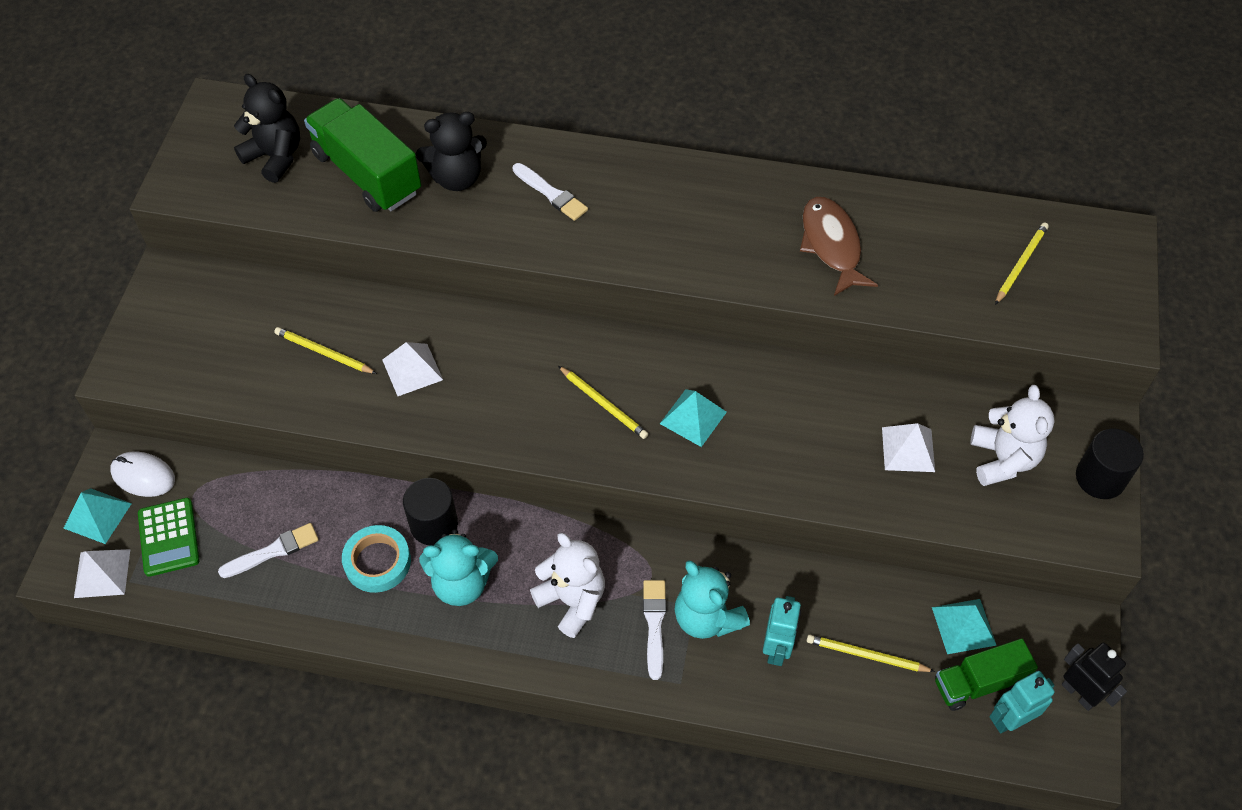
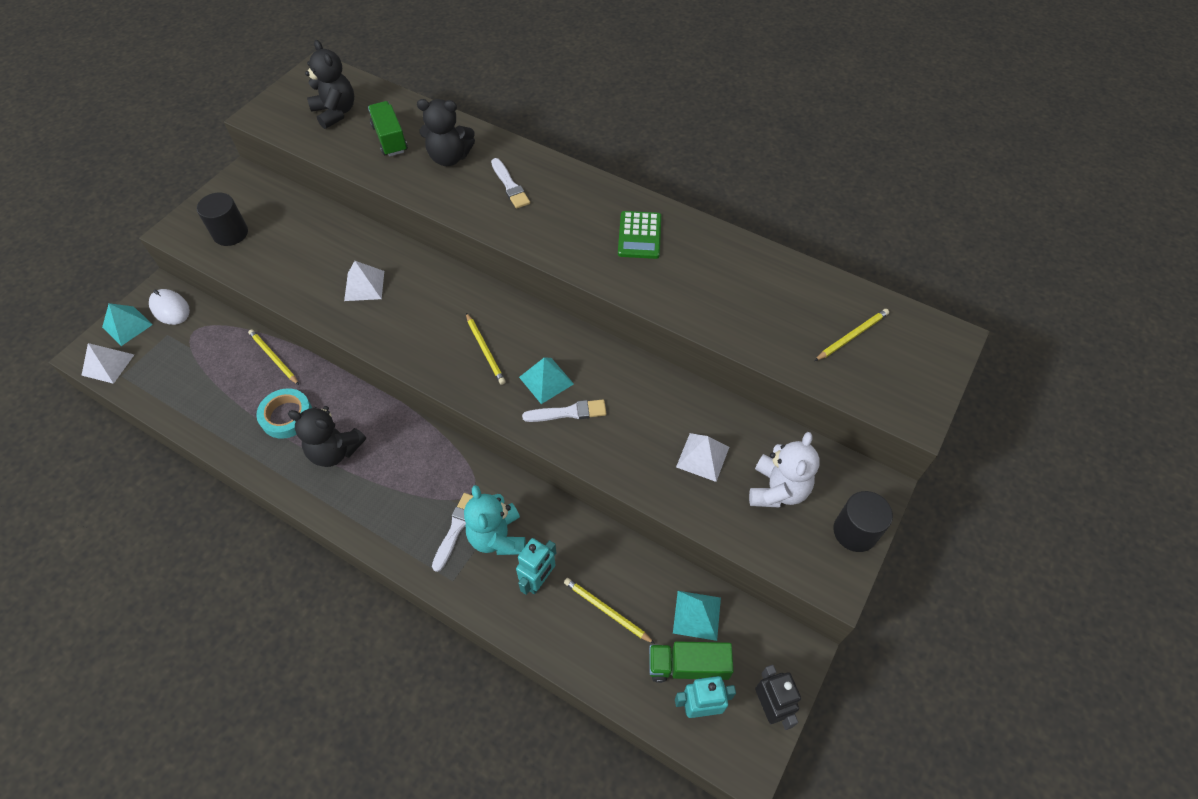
camera: 20 degrees right, 0 degrees up
(168, 537) = (162, 354): green calculator -> green calculator (639, 235)
(273, 551) = (223, 386): white brush -> white brush (568, 412)
(324, 353) = (311, 257): yellow pencil -> yellow pencil (273, 358)
(367, 173) = (390, 139): green truck -> green truck, size x0.63
(434, 524) = (339, 402): black cylinder -> black cylinder (230, 233)
(461, 583) = (335, 451): turquoise teddy bear -> black teddy bear
(572, 601) = (405, 490): white teddy bear -> none
(831, 245) = (702, 279): brown fish -> none

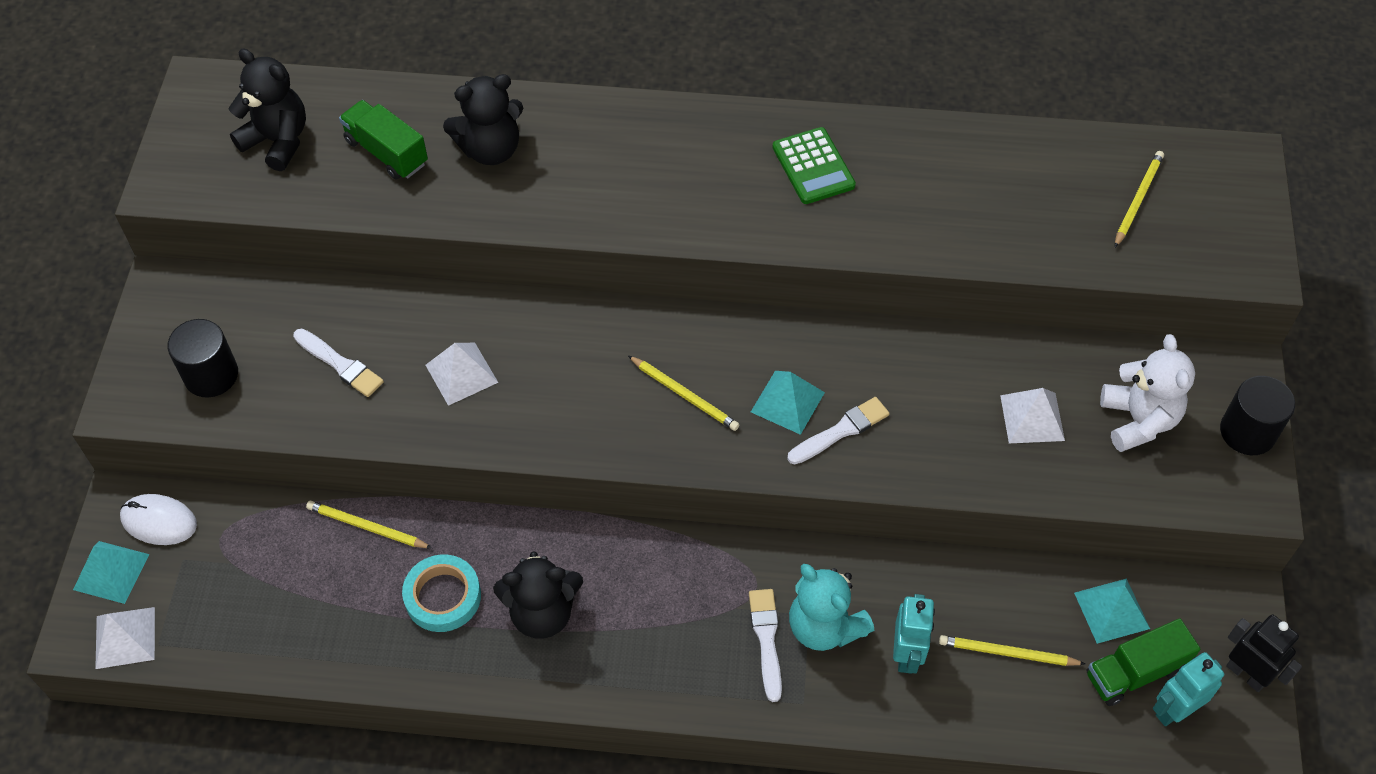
camera: 25 degrees left, 0 degrees up
(510, 186) = (601, 160): white brush -> white brush (340, 364)

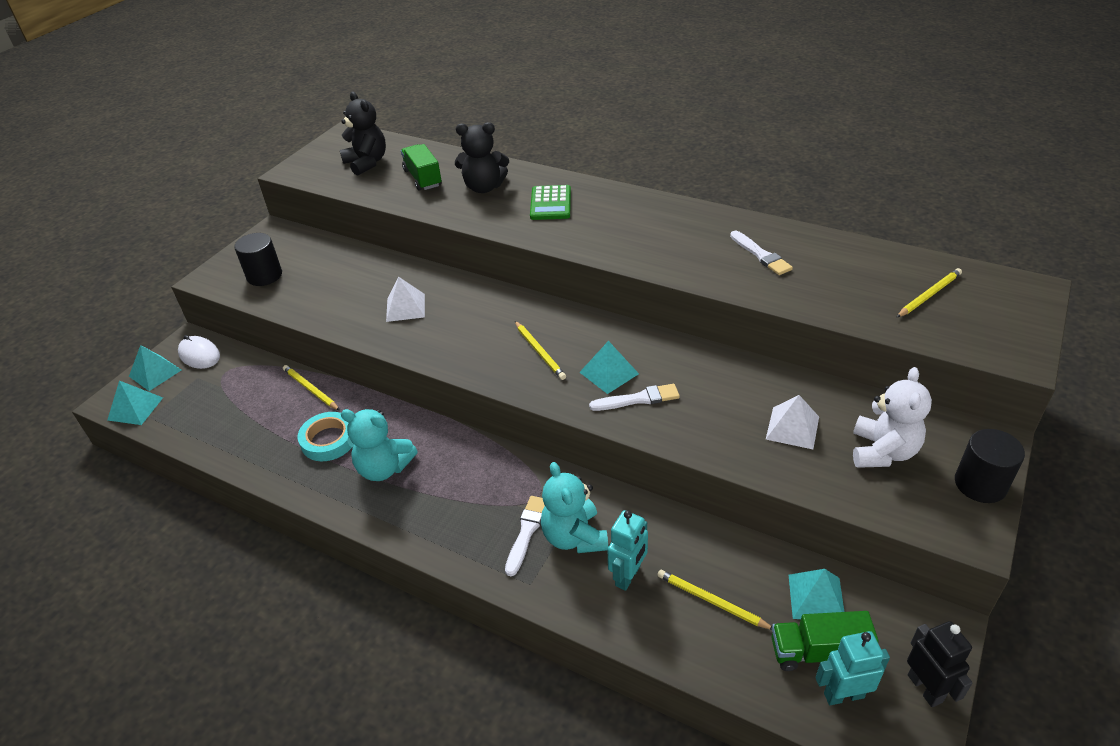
camera: 25 degrees right, 15 degrees down
(125, 637) = (135, 408): white pyramid -> turquoise pyramid
(340, 364) = (338, 287): white brush -> white brush (761, 255)
(542, 613) = (384, 468): black teddy bear -> turquoise teddy bear
(813, 166) = (687, 232): green calculator -> green calculator (550, 203)

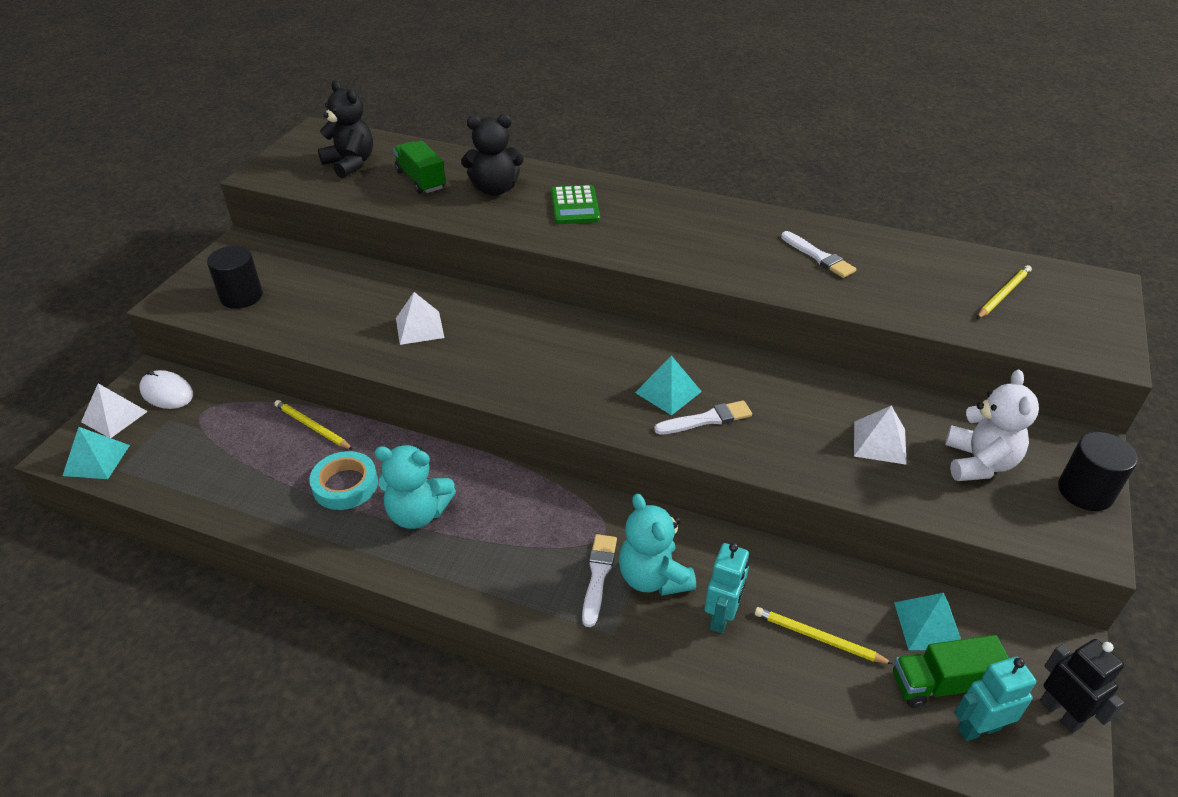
camera: 10 degrees left, 0 degrees up
(155, 373) = (114, 416): turquoise pyramid -> white pyramid
(539, 352) = (585, 372): yellow pencil -> none

